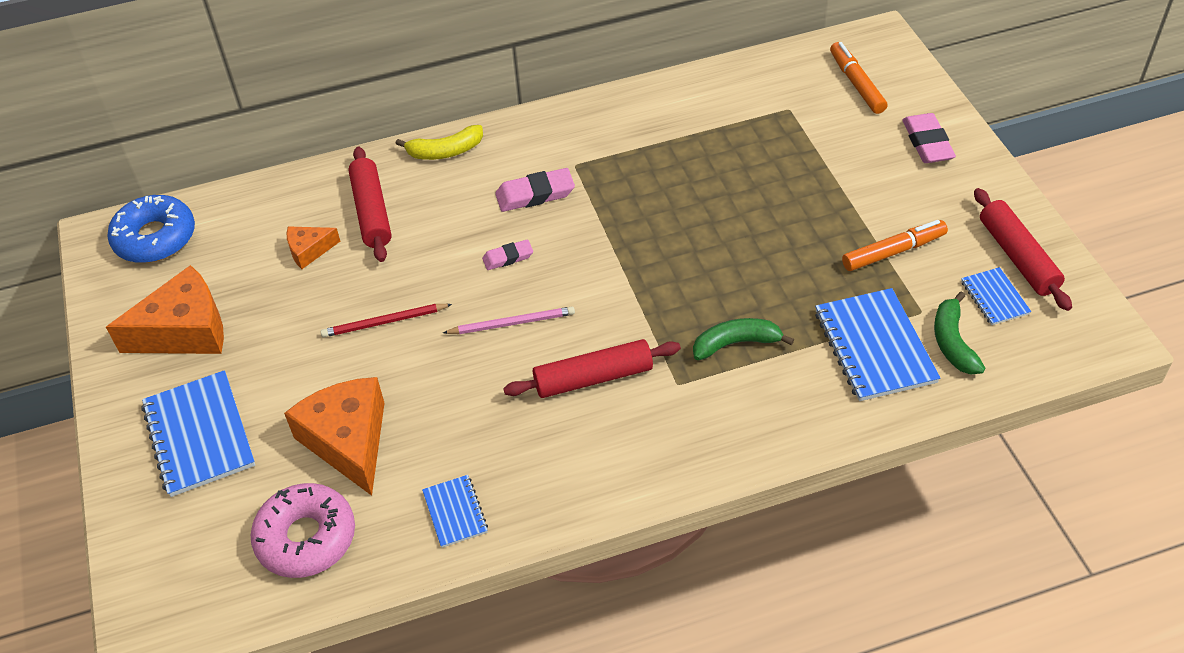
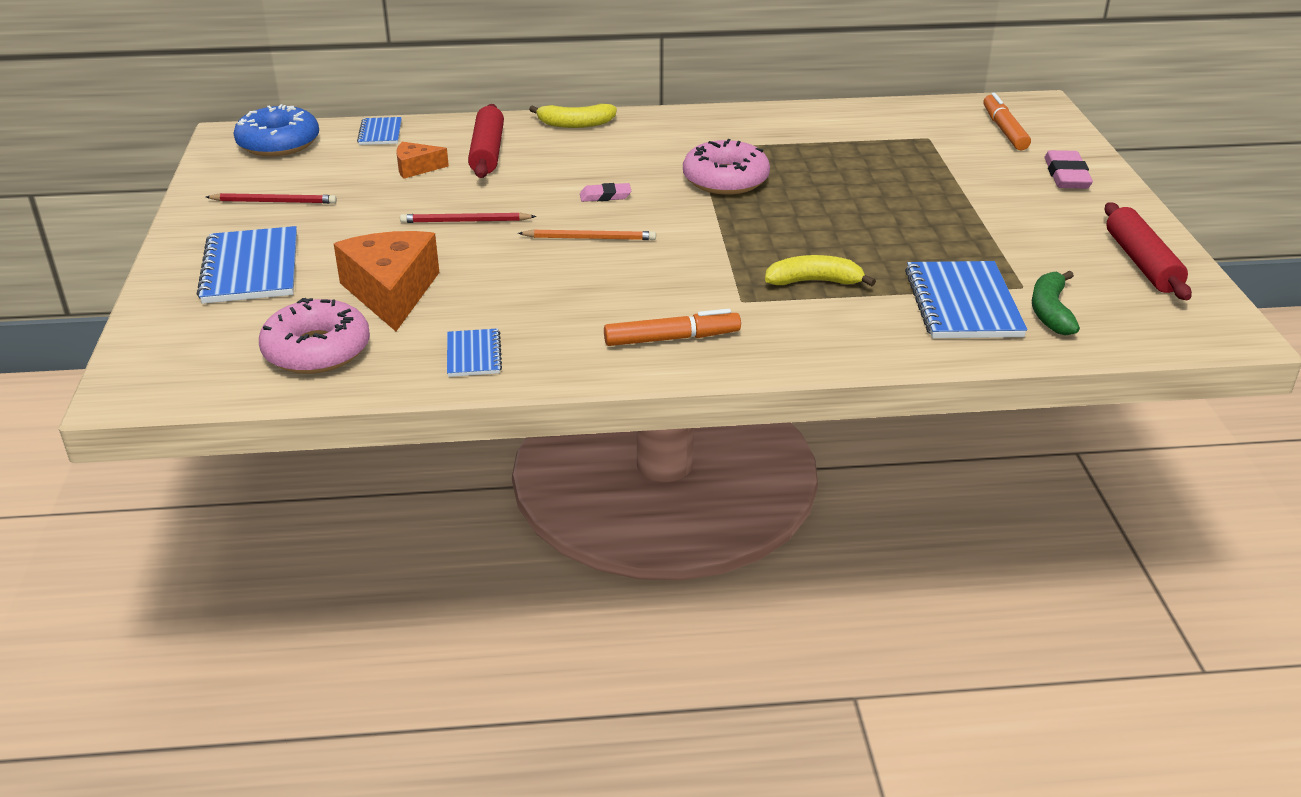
camera: 10 degrees right, 15 degrees down
(185, 330) = (274, 202): orange cheese -> red pencil
(512, 323) = (590, 238): pink pencil -> orange pencil
(535, 194) = (650, 160): pink eraser -> none
(593, 378) = (656, 285): red rolling pin -> none
(615, 210) = (725, 180): none -> pink donut
(736, 343) = (814, 281): green banana -> yellow banana
(893, 252) = (1006, 242): orange marker -> orange marker (672, 339)
(994, 298) = (1107, 287): blue notebook -> blue notebook (380, 133)

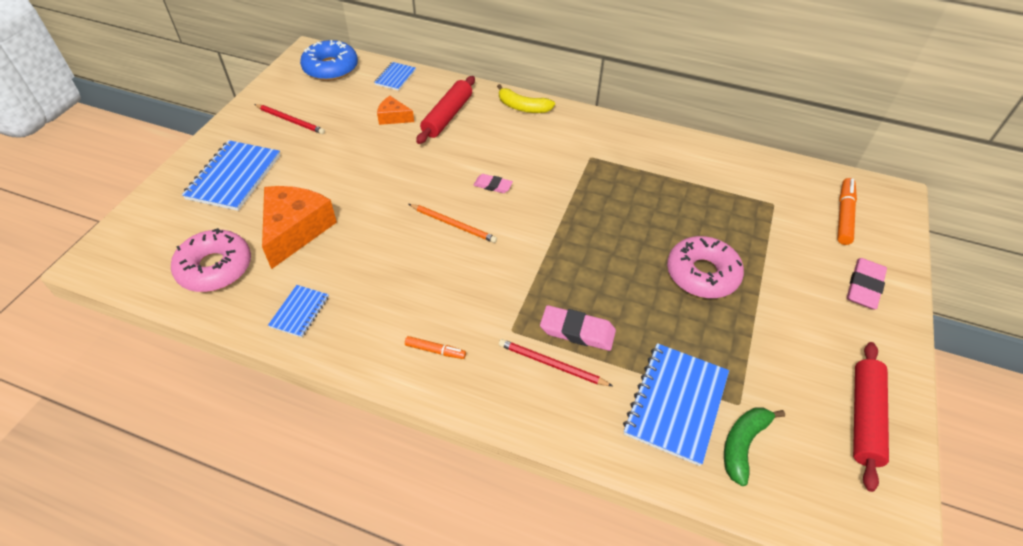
camera: 25 degrees right, 15 degrees up
(465, 221) = (387, 178): red pencil -> red pencil (551, 364)
(672, 339) = (435, 351): orange marker -> orange marker, size x0.59
(725, 180) = (587, 197): pink donut -> pink donut (702, 274)
(814, 281) = (577, 331): yellow banana -> pink eraser

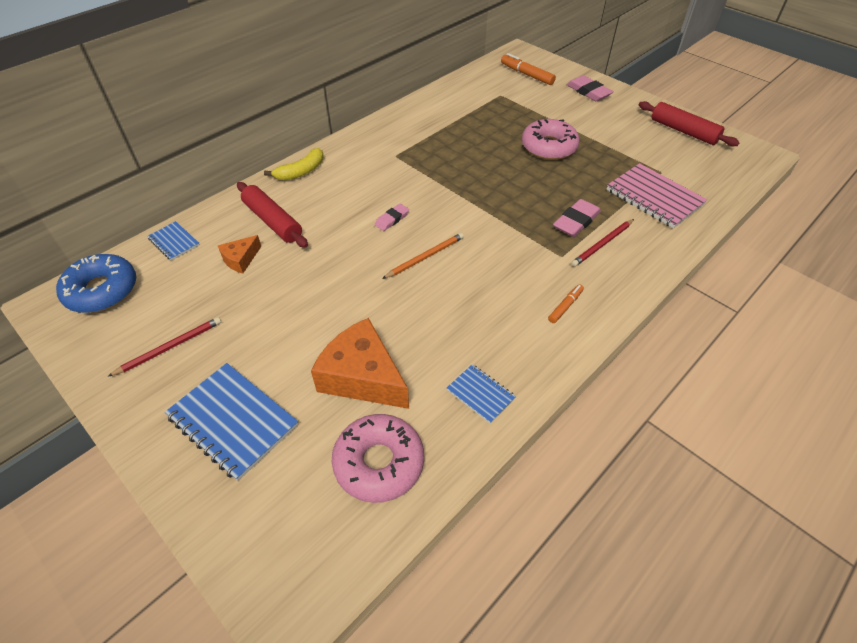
camera: 65 degrees left, 0 degrees up
(676, 404) = (654, 197): blue notebook -> pink notebook
(743, 444) = (691, 182): green banana -> none

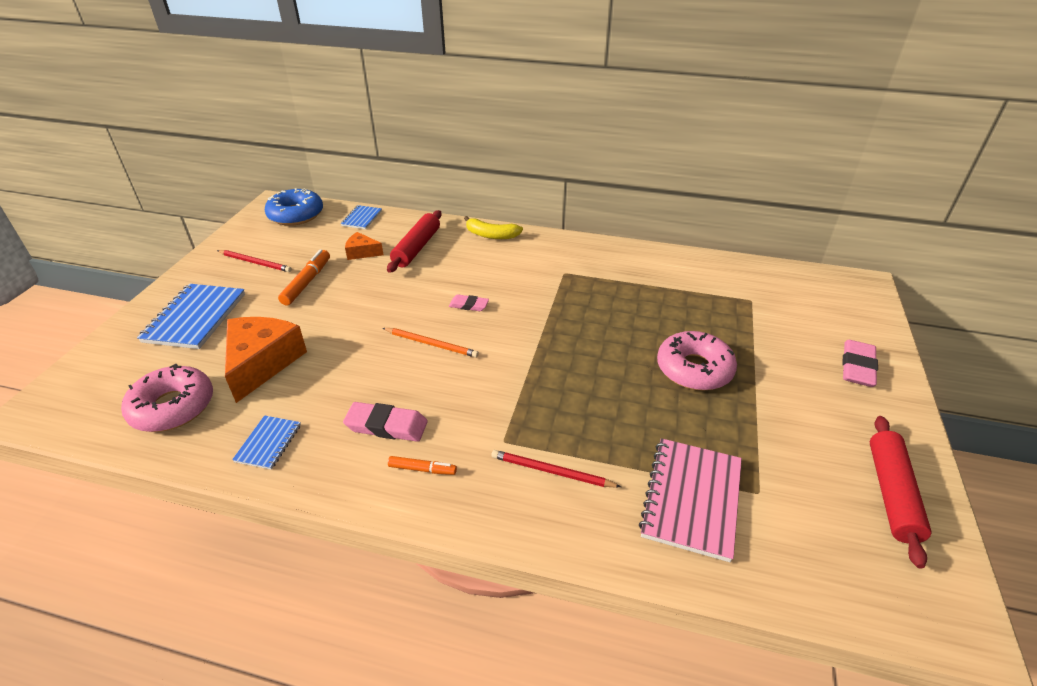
camera: 60 degrees right, 10 degrees down
(526, 74) = (821, 305): orange marker -> orange marker (307, 282)
(576, 221) = (574, 435): pink eraser -> pink eraser (386, 426)

